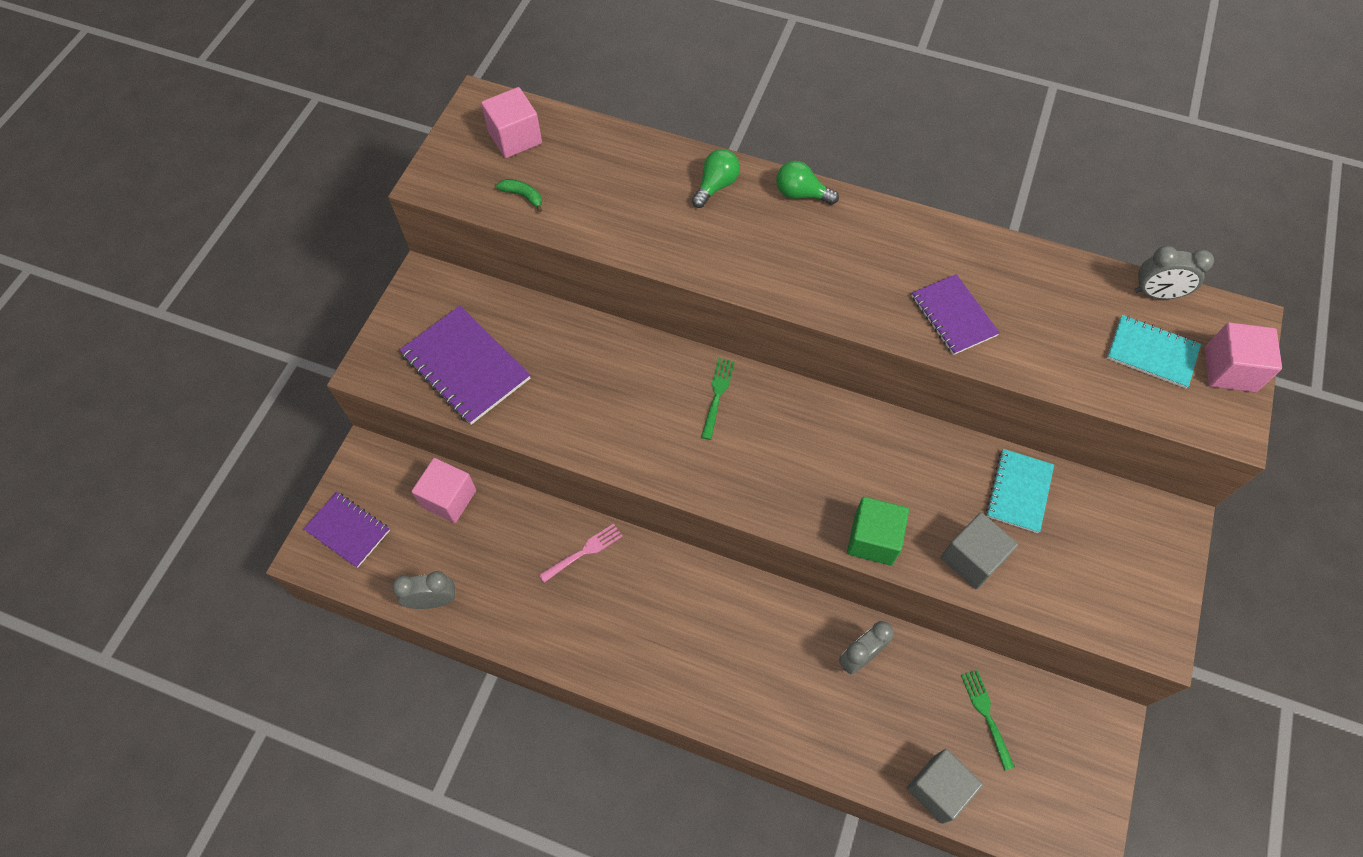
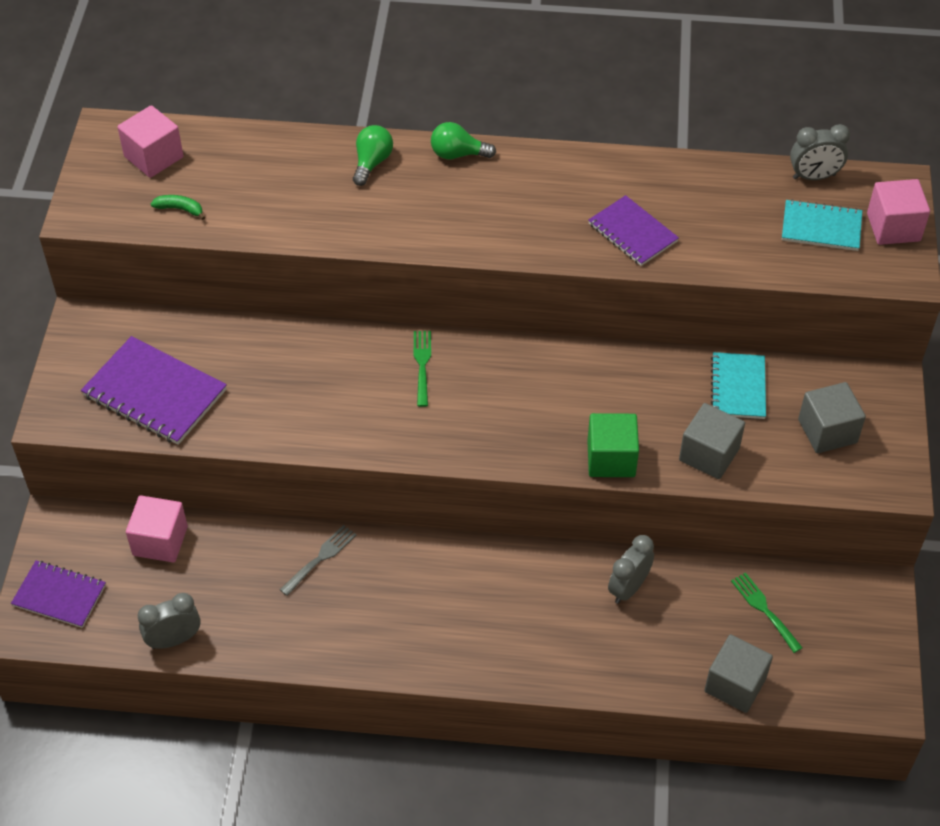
camera: 15 degrees left, 10 degrees down
(584, 551) = (320, 558): pink fork -> grey fork
(1099, 562) = (827, 431): none -> grey cube

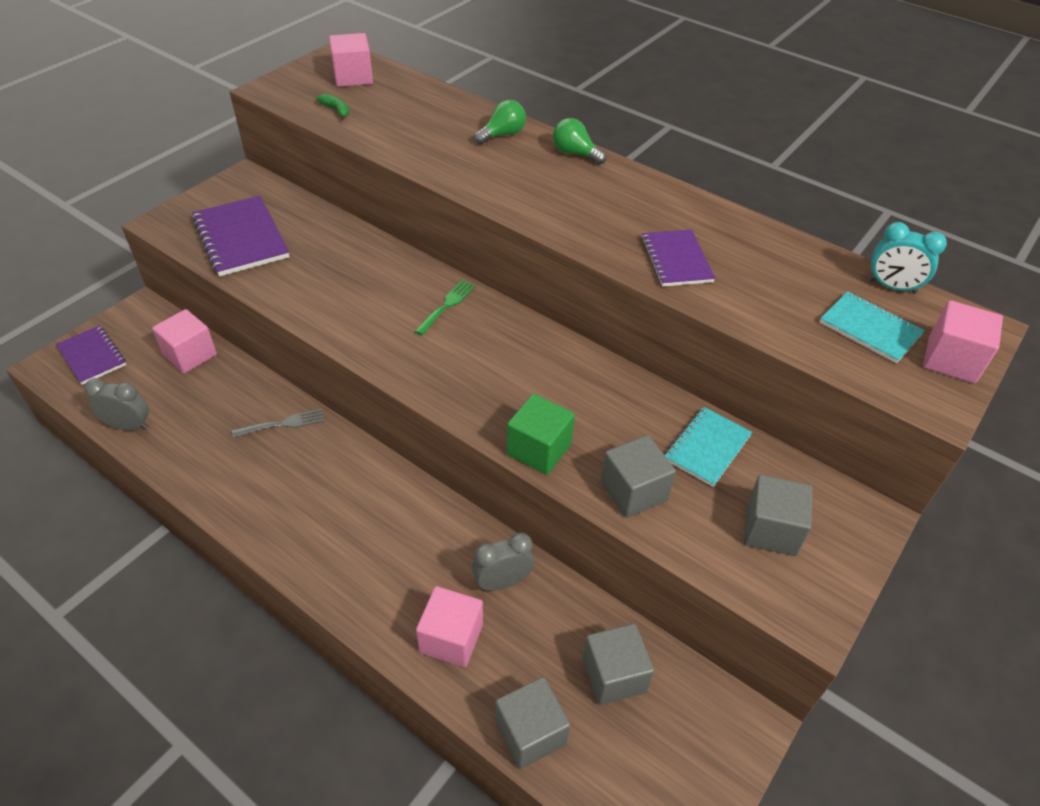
camera: 30 degrees right, 5 degrees down
(624, 653) = (451, 638): none -> pink cube
(764, 609) = (614, 675): green fork -> grey cube
(814, 176) = (892, 287): grey clock -> turquoise clock

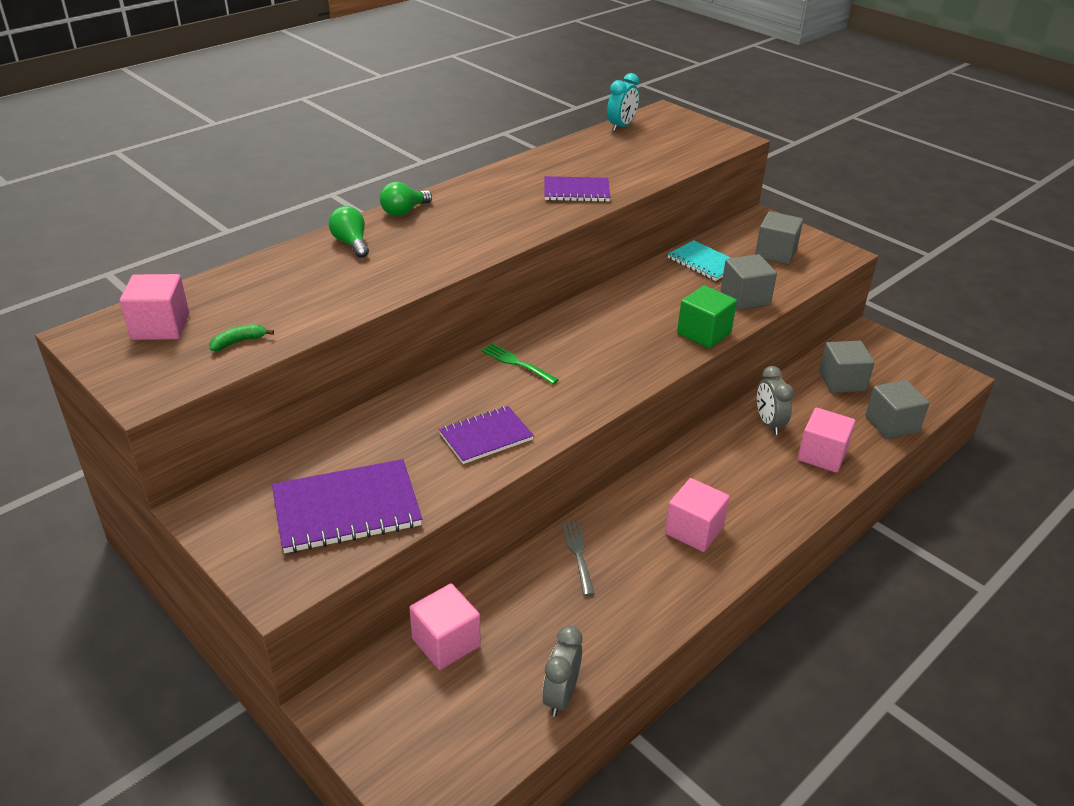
camera: 80 degrees left, 10 degrees down
(92, 356) = (420, 754): purple notebook -> purple notebook (486, 437)
(870, 329) = (664, 142): turquoise notebook -> none
(951, 360) = (695, 126): pink cube -> pink cube (694, 530)

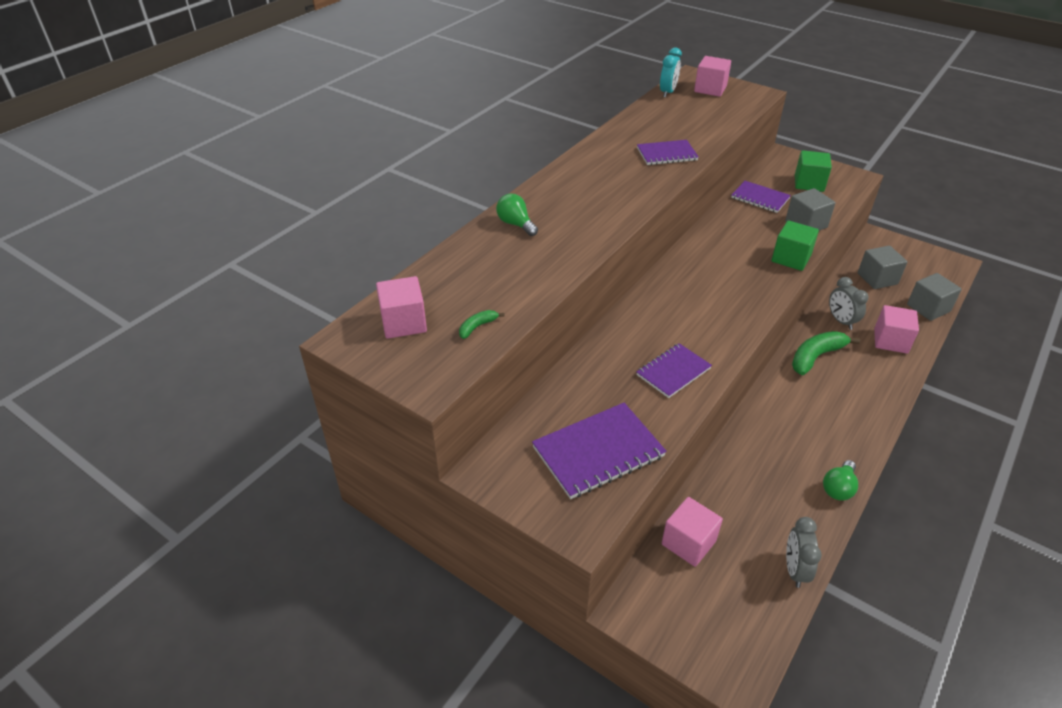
camera: 10 degrees left, 5 degrees up
(404, 211) = (541, 190): green light bulb -> green light bulb (838, 488)
(516, 363) = (663, 305): green fork -> none
(578, 554) = (752, 451): grey fork -> none
(694, 530) = (828, 417): pink cube -> pink cube (710, 89)
(703, 262) = (760, 198): turquoise notebook -> purple notebook
(715, 459) = (816, 357): none -> green banana
(775, 253) = (809, 183): grey cube -> green cube

